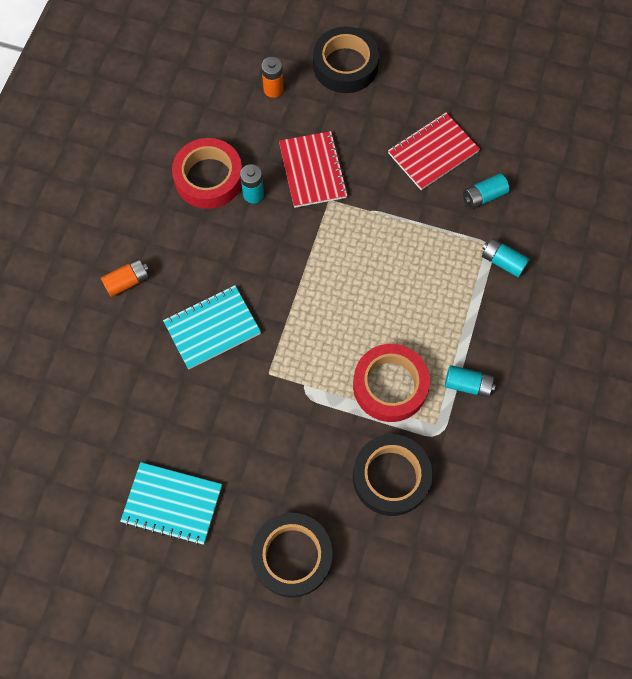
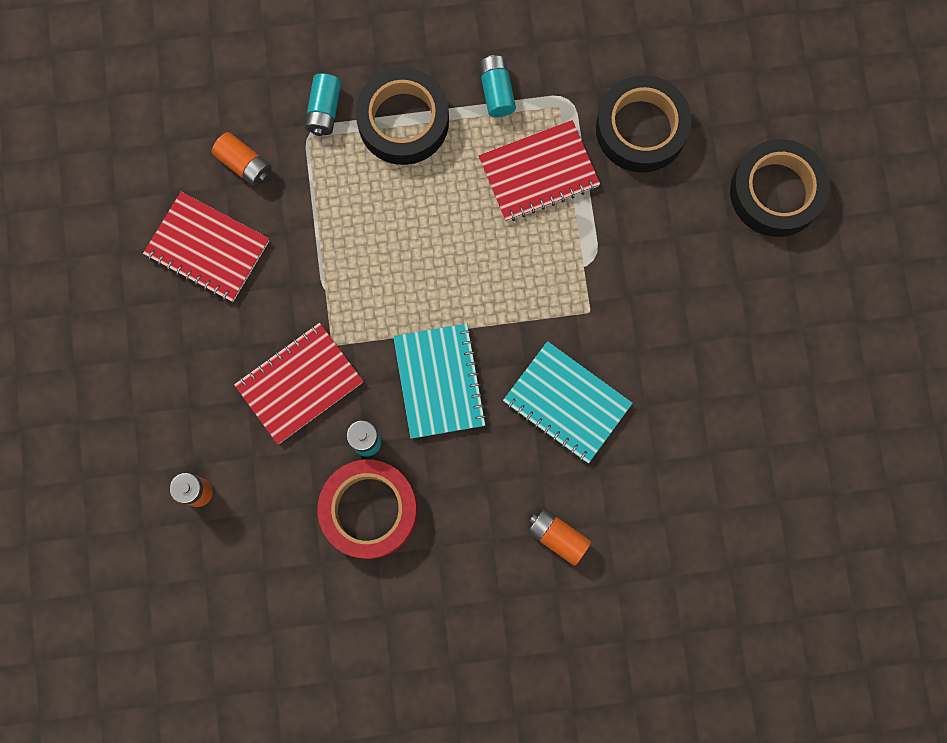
camera: 115 degrees left, 10 degrees up
(172, 504) = (788, 343): turquoise notebook -> turquoise notebook (439, 381)
(345, 65) = (119, 414): black tape -> black tape (403, 121)
(390, 386) = (538, 172): red tape -> red notebook
(483, 196) = (244, 164): turquoise battery -> orange battery

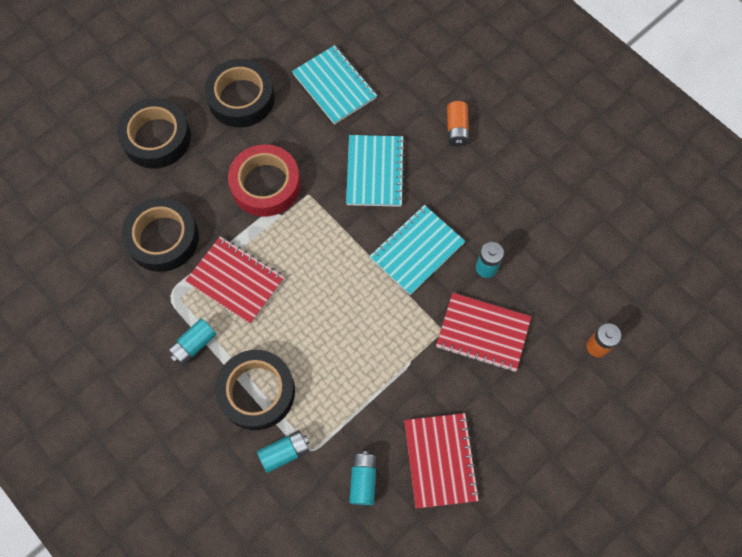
camera: 125 degrees left, 10 degrees down
(244, 164) = (363, 480): orange battery -> turquoise battery
(369, 510) = (524, 239): red tape -> red tape (265, 184)
(713, 434) = (334, 86): none -> turquoise notebook
(769, 316) = (241, 98): none -> black tape

